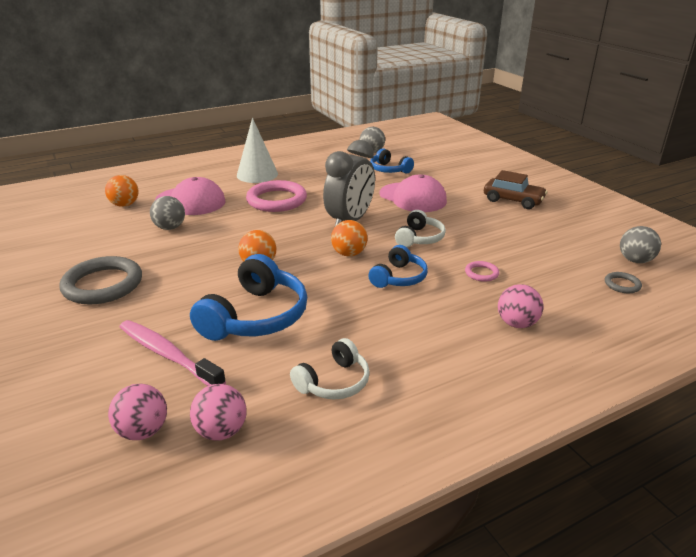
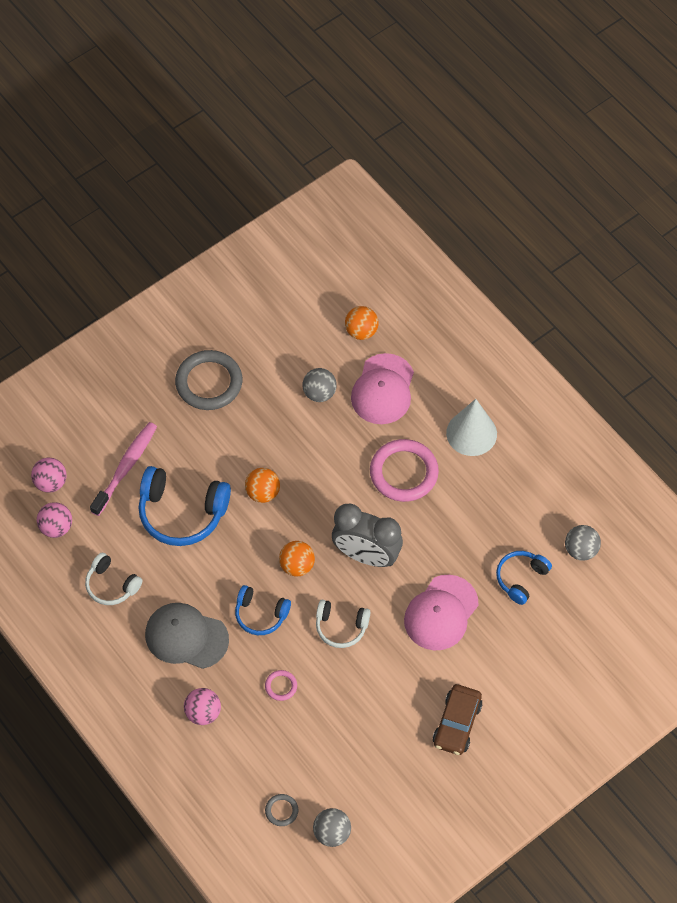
camera: 80 degrees right, 30 degrees up
(418, 327) = (186, 637): none -> grey cap

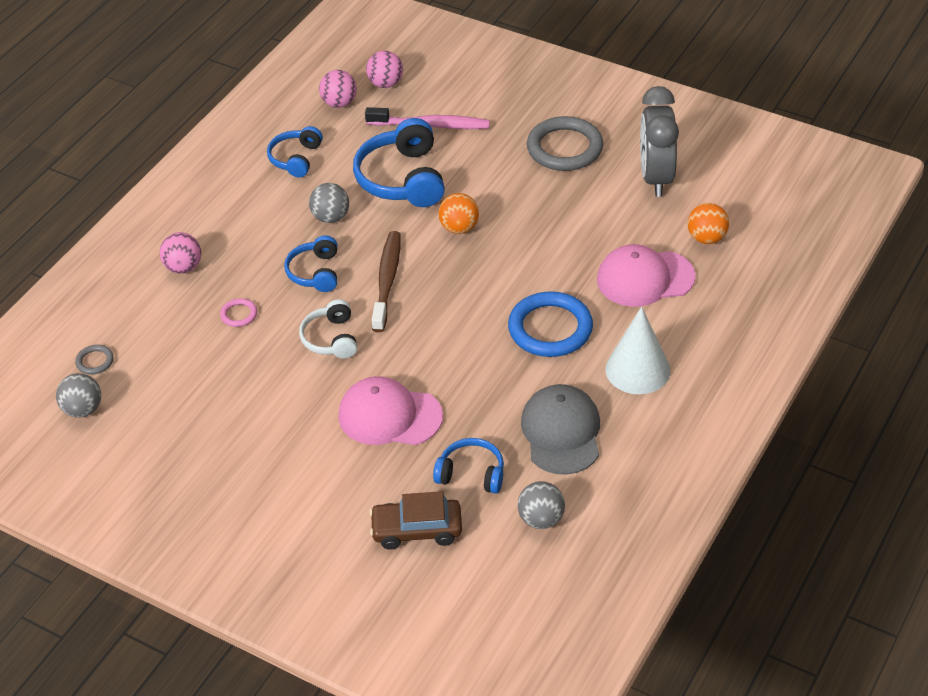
camera: 70 degrees right, 15 degrees down
(111, 585) = (296, 158): white headphones -> blue headphones
(186, 637) = (263, 227): grey cap -> grey cap (561, 432)
(297, 566) = (387, 281): orange ball -> brown toothbrush
(319, 393) = (606, 231): grey ball -> grey ball (331, 217)
(366, 555) = (429, 331): grey clock -> grey clock (656, 178)
(404, 473) = (550, 328): pink ring -> blue ring
(457, 724) = (256, 474): brown car -> brown car (417, 530)

